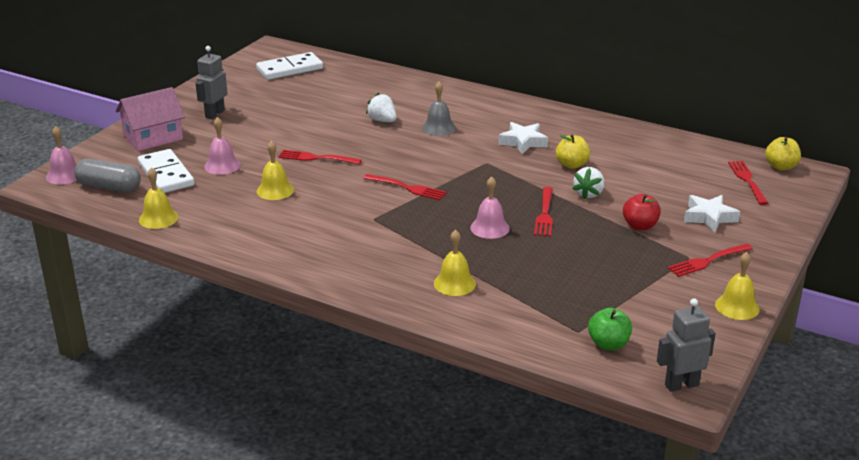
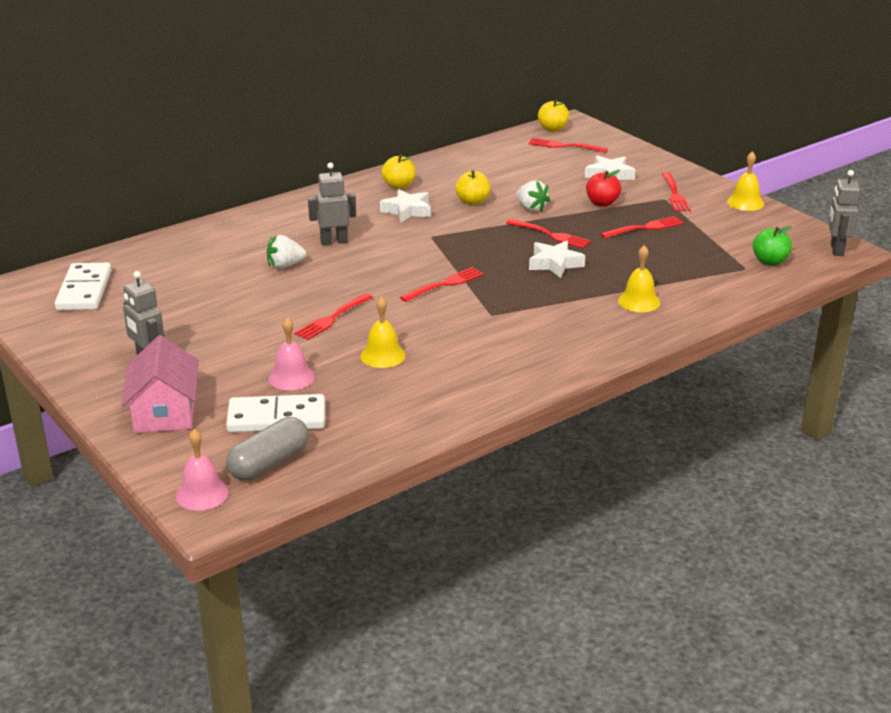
camera: 65 degrees left, 0 degrees up
(158, 218) = (381, 439): yellow bell -> none
(438, 128) = (334, 241): grey bell -> grey robot
(490, 228) = (555, 264): pink bell -> white star
(566, 127) = (399, 186): none -> yellow apple
(609, 258) = (644, 228): none -> red fork

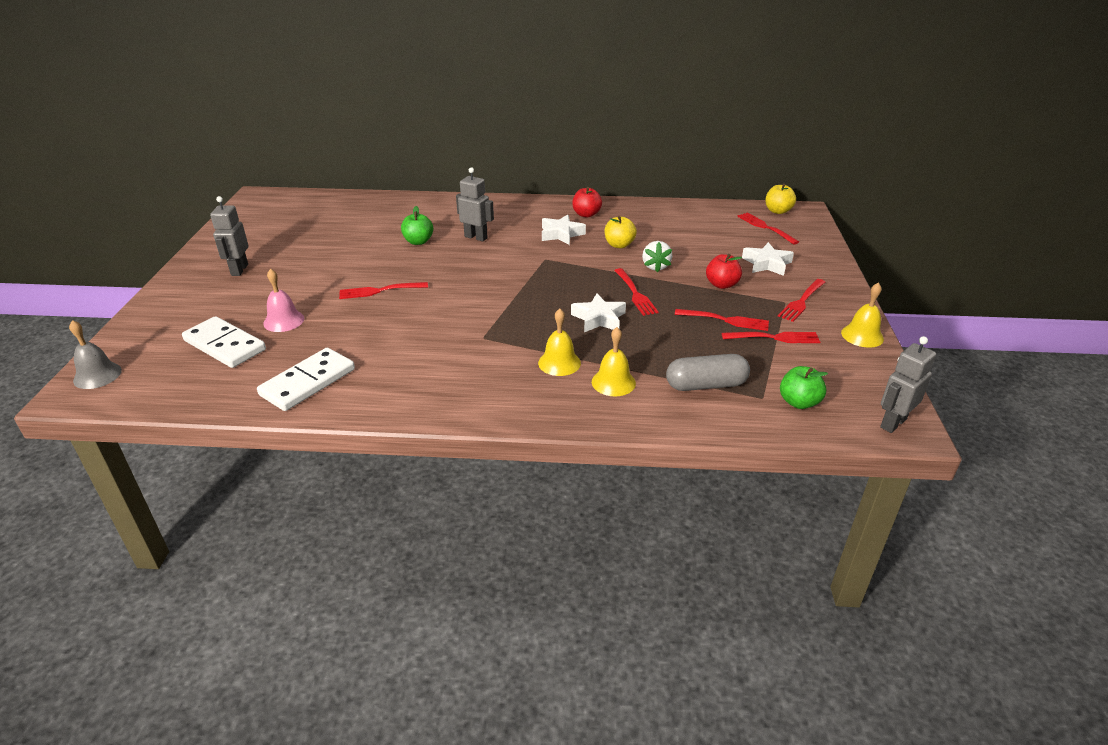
camera: 40 degrees right, 5 degrees up
(84, 290) = (290, 212): white domino -> white domino (308, 382)
(165, 412) = (183, 308): pink house -> none
(202, 494) = (97, 375): pink bell -> grey bell
(269, 463) = (163, 375): grey capsule -> grey capsule (706, 385)
(285, 265) = (418, 241): white strawberry -> green apple
(383, 355) = (360, 333): yellow bell -> yellow bell (559, 363)
(399, 186) = (586, 214): yellow apple -> red apple
(444, 284) = (491, 299): red fork -> red fork (774, 338)

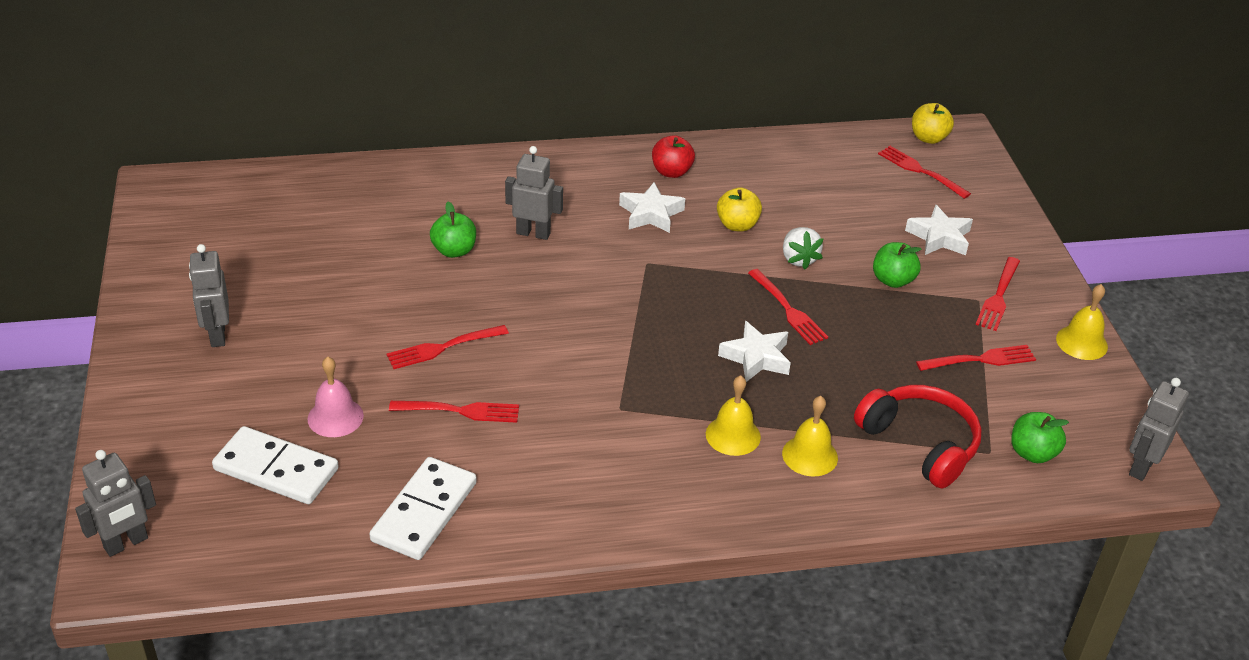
camera: 15 degrees left, 5 degrees up
(97, 375) = (126, 543): grey bell -> grey robot
(706, 385) = (920, 443): grey capsule -> red headphones
(721, 284) = (893, 280): red apple -> green apple
(725, 320) = (913, 339): red fork -> red fork (459, 411)

